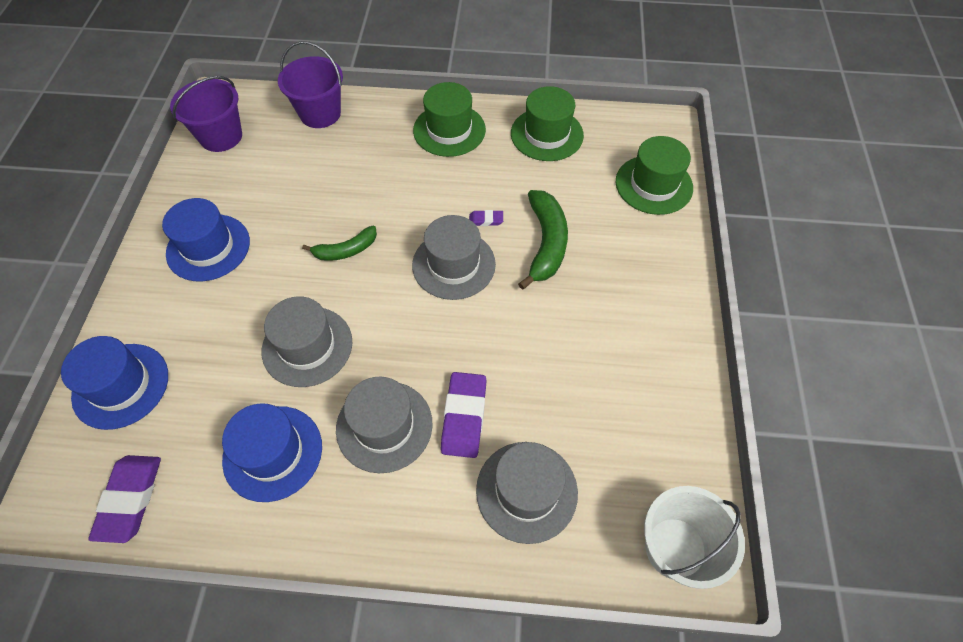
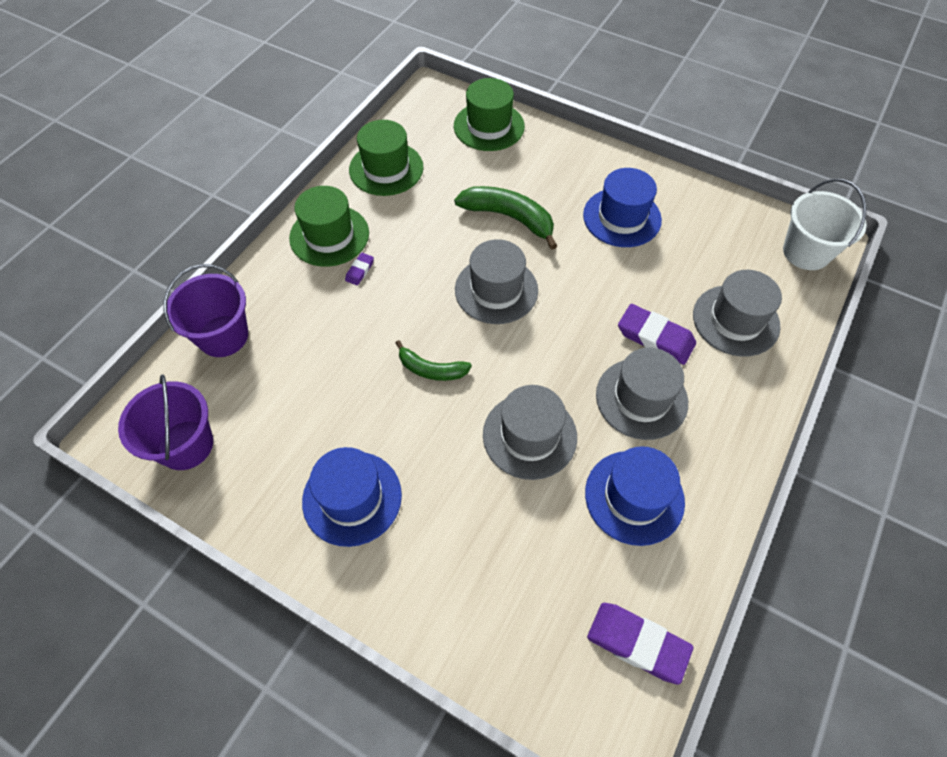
camera: 65 degrees left, 0 degrees up
(121, 385) = (496, 630): blue hat -> blue hat (622, 217)
(345, 250) = (431, 369): green banana -> green banana turned 105 degrees clockwise
(486, 220) = (459, 248): purple eraser -> purple eraser (360, 271)

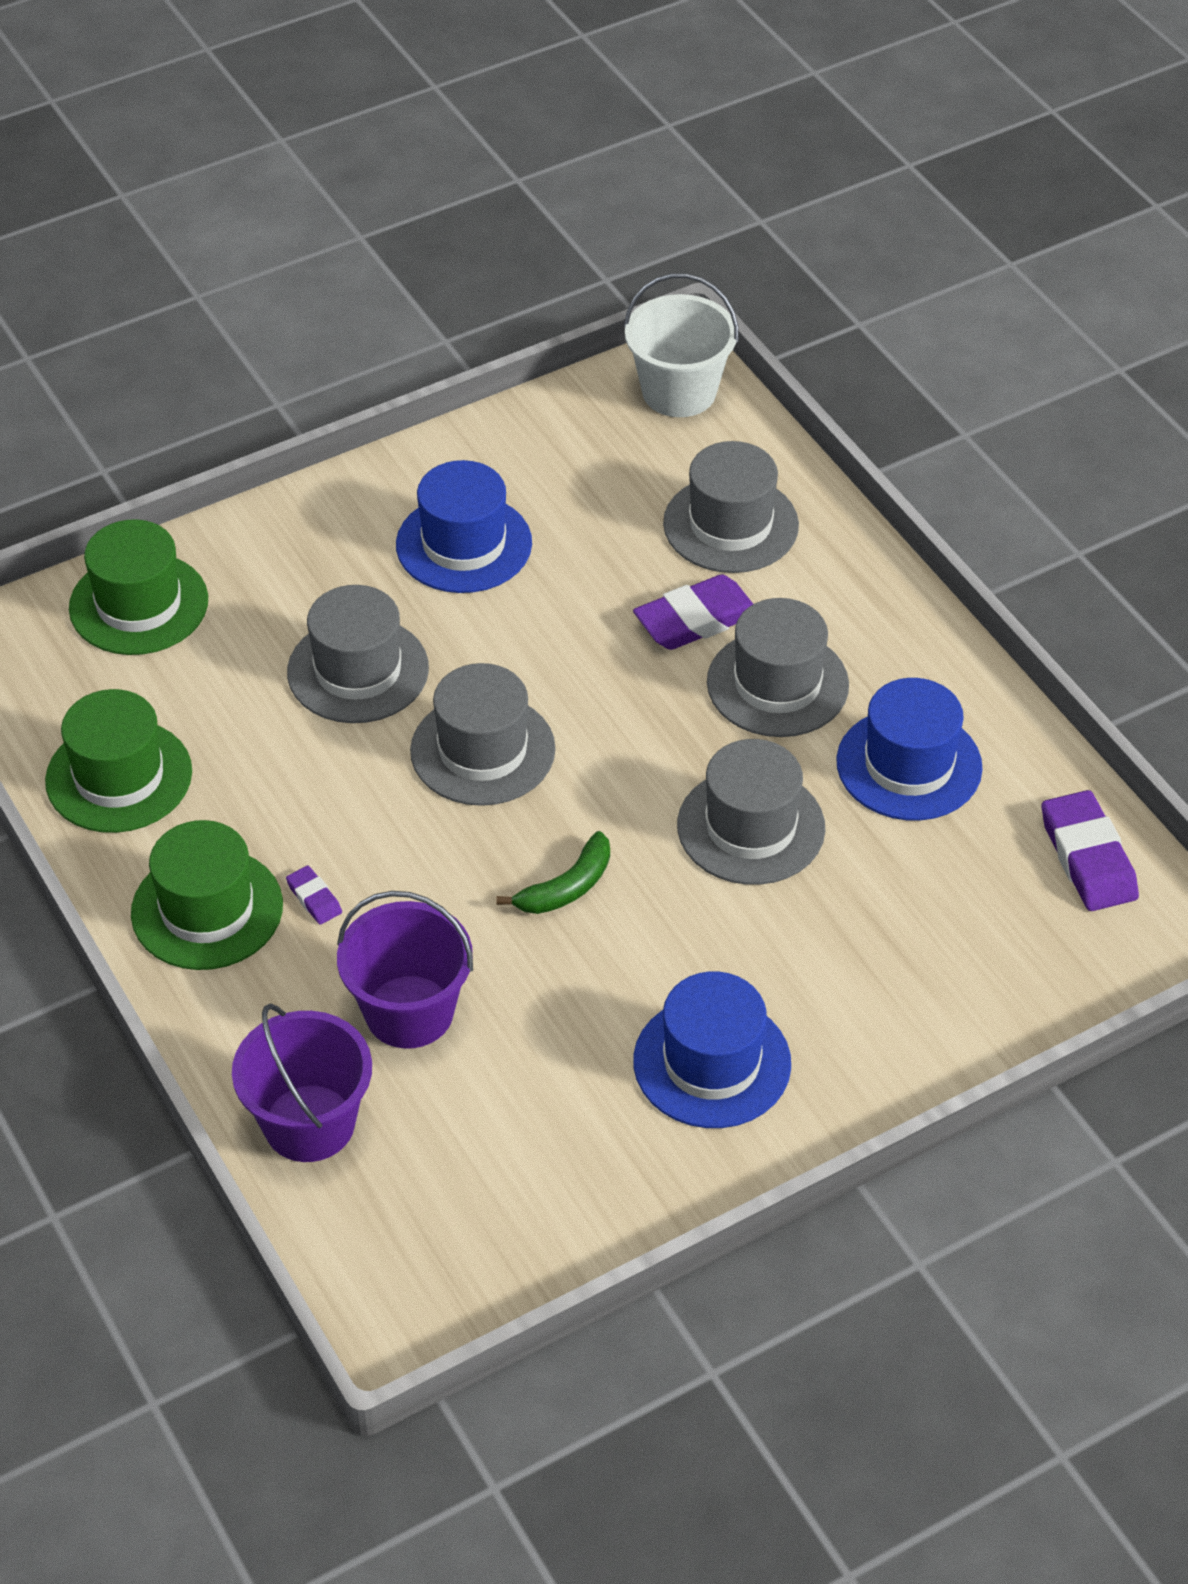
camera: 60 degrees left, 10 degrees down
(186, 445) = (485, 1236): purple bucket -> purple bucket (409, 1012)
(510, 218) = (358, 670): green banana -> grey hat
(637, 643) = (1088, 857): purple eraser -> purple eraser turned 75 degrees counterclockwise

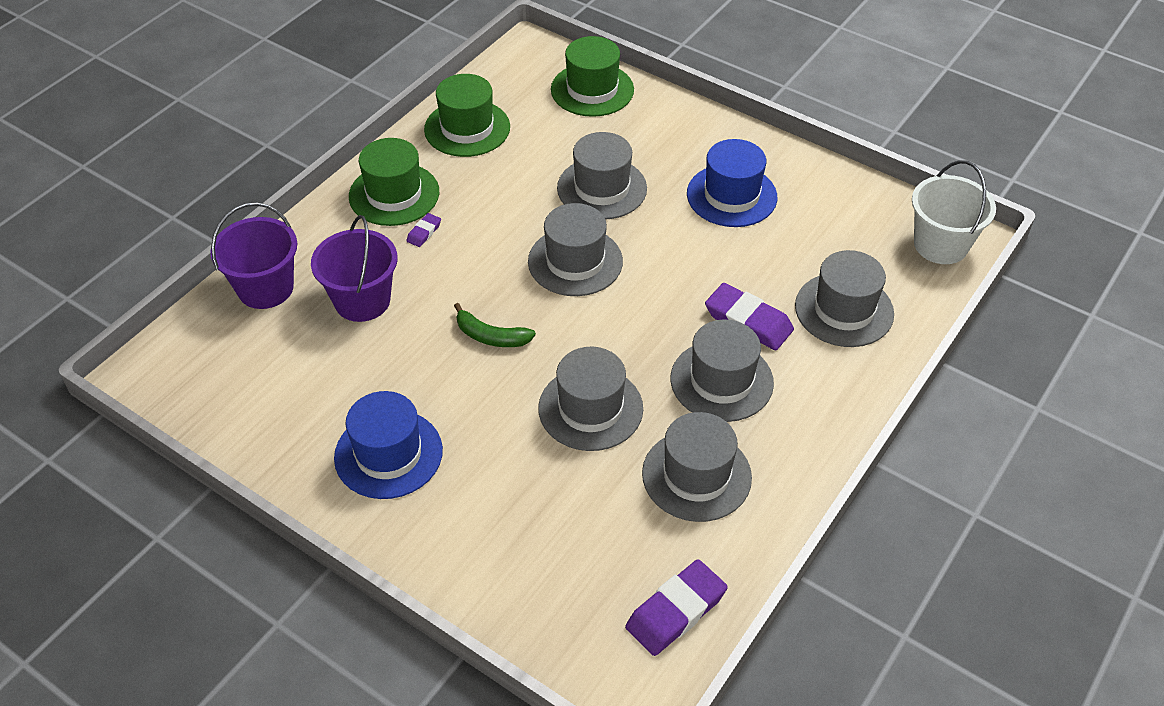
camera: 65 degrees right, 0 degrees up
(909, 765) = (696, 475): blue hat -> grey hat

